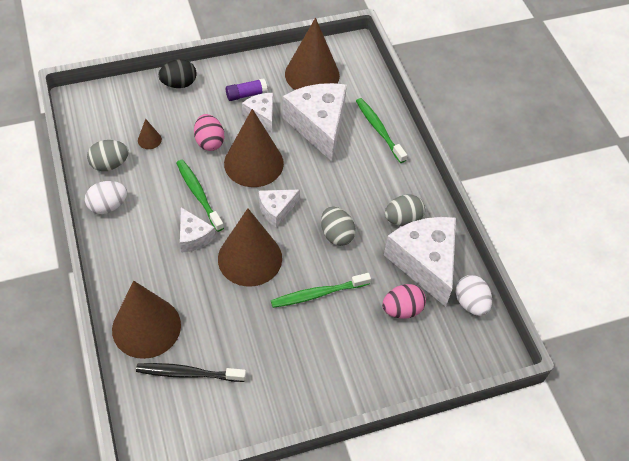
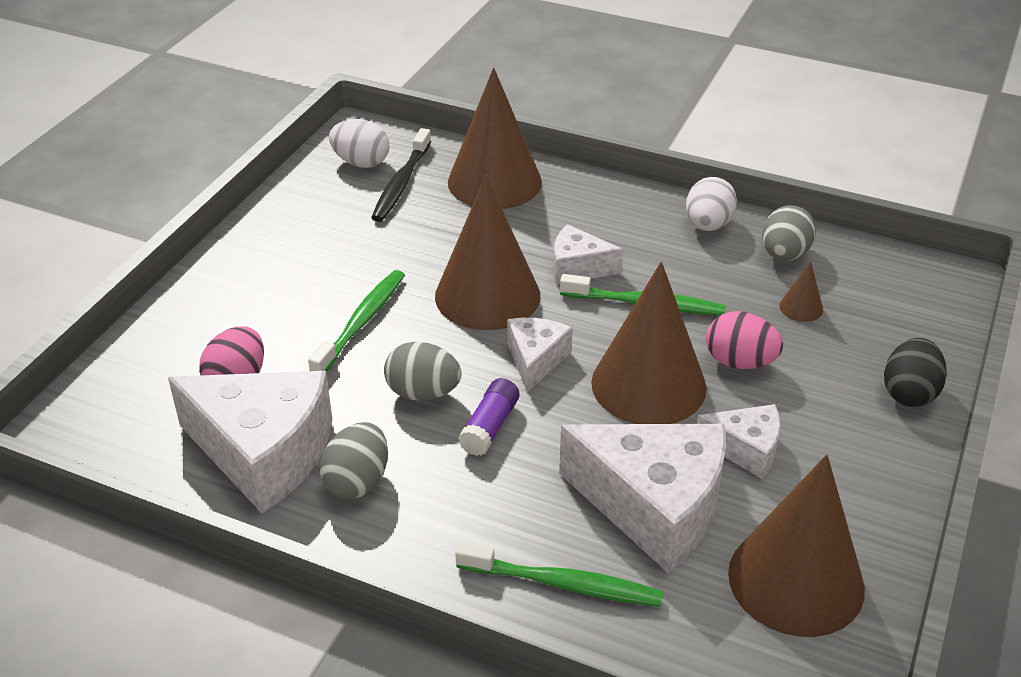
camera: 135 degrees right, 15 degrees down
(188, 373) = (401, 183): black toothbrush -> black toothbrush turned 150 degrees clockwise
(246, 94) = (814, 458): purple glue stick -> purple glue stick (489, 427)
(470, 303) = (146, 455): white egg -> white egg (361, 163)

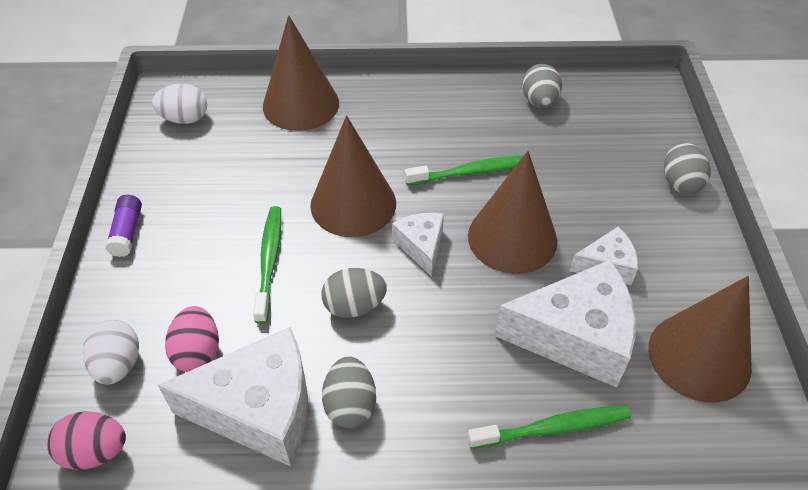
camera: 25 degrees left, 10 degrees up
(401, 183) = (228, 127): black toothbrush -> none
(489, 427) = (422, 316): purple glue stick -> purple glue stick (127, 232)
(578, 267) = (405, 158): white cheese -> none
(708, 225) = (475, 94): white egg -> white egg (118, 364)
(739, 362) = (561, 197): pink egg -> pink egg (95, 452)
(801, 307) = (575, 140): brown cone -> none
(909, 393) = (680, 182): black egg -> grey egg

